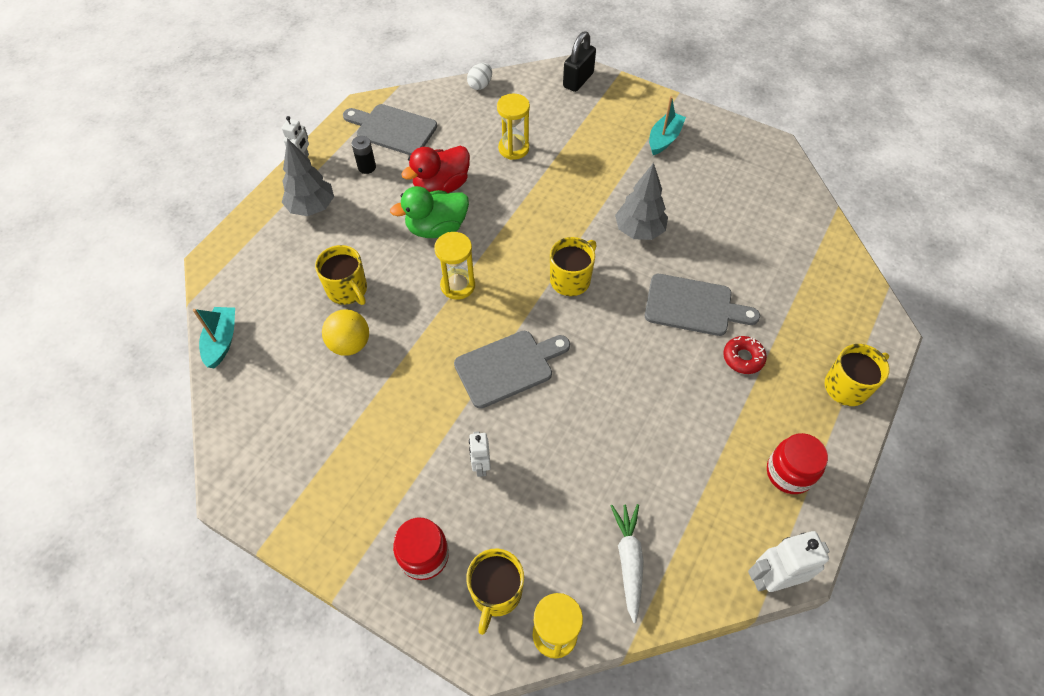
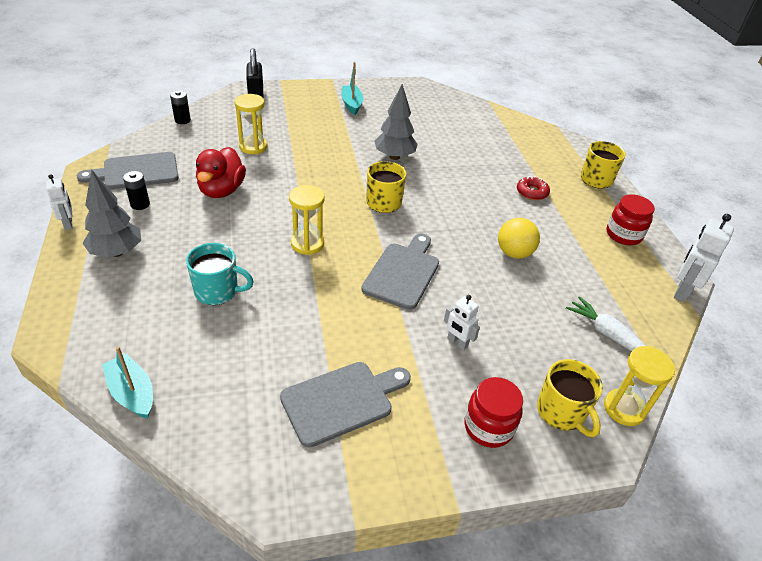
camera: 45 degrees left, 15 degrees down
(348, 290) = (218, 291): yellow mug -> turquoise mug
(350, 344) = (263, 326): yellow ball -> yellow ball (514, 253)
(436, 228) = (248, 217): green duck -> none
(480, 85) = (182, 120): white egg -> black battery
(693, 306) = (473, 180): grey cutting board -> grey cutting board (341, 401)

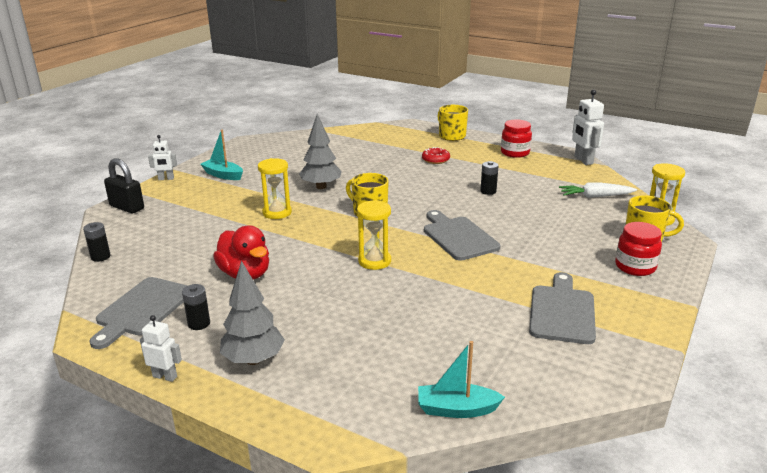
camera: 45 degrees left, 15 degrees down
(218, 291) = (380, 323): turquoise mug -> none
(253, 147) = (206, 237): yellow hourglass -> yellow hourglass (277, 212)
(457, 342) = (550, 246): white robot -> white robot (166, 179)
(514, 253) = (488, 191): yellow ball -> black battery

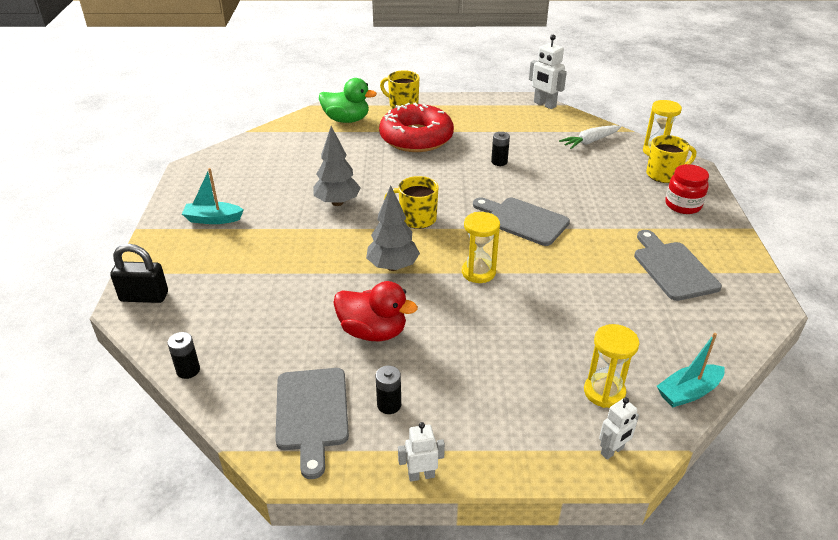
camera: 30 degrees left, 10 degrees up
(166, 179) = (148, 244): white robot -> white robot (612, 451)
(254, 359) = (483, 420): grey tree -> grey tree (393, 266)
(277, 212) = (325, 248): yellow hourglass -> yellow hourglass (604, 392)
(393, 136) = (346, 120): none -> green duck
(435, 159) = (416, 138): red donut -> red donut, size x2.45
(515, 153) = (480, 111): red jar -> none

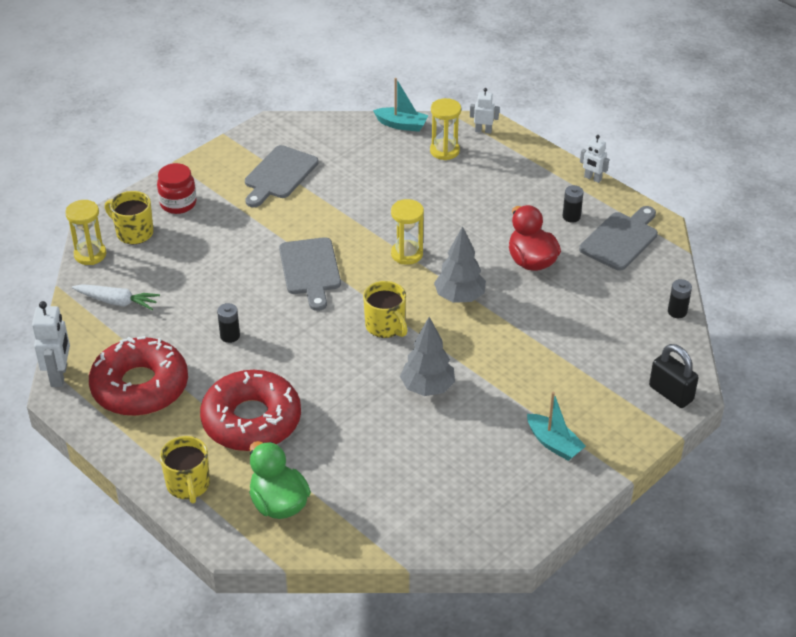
camera: 135 degrees left, 5 degrees up
(498, 120) = (140, 387): none -> red donut

